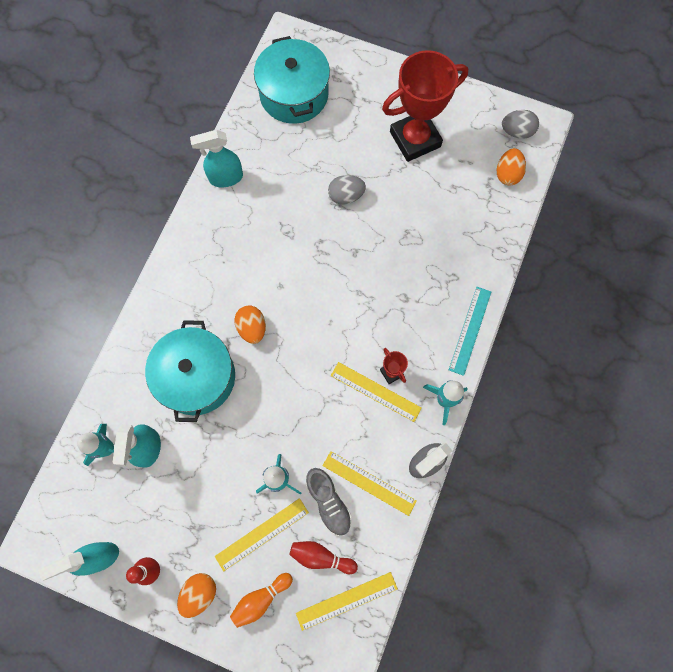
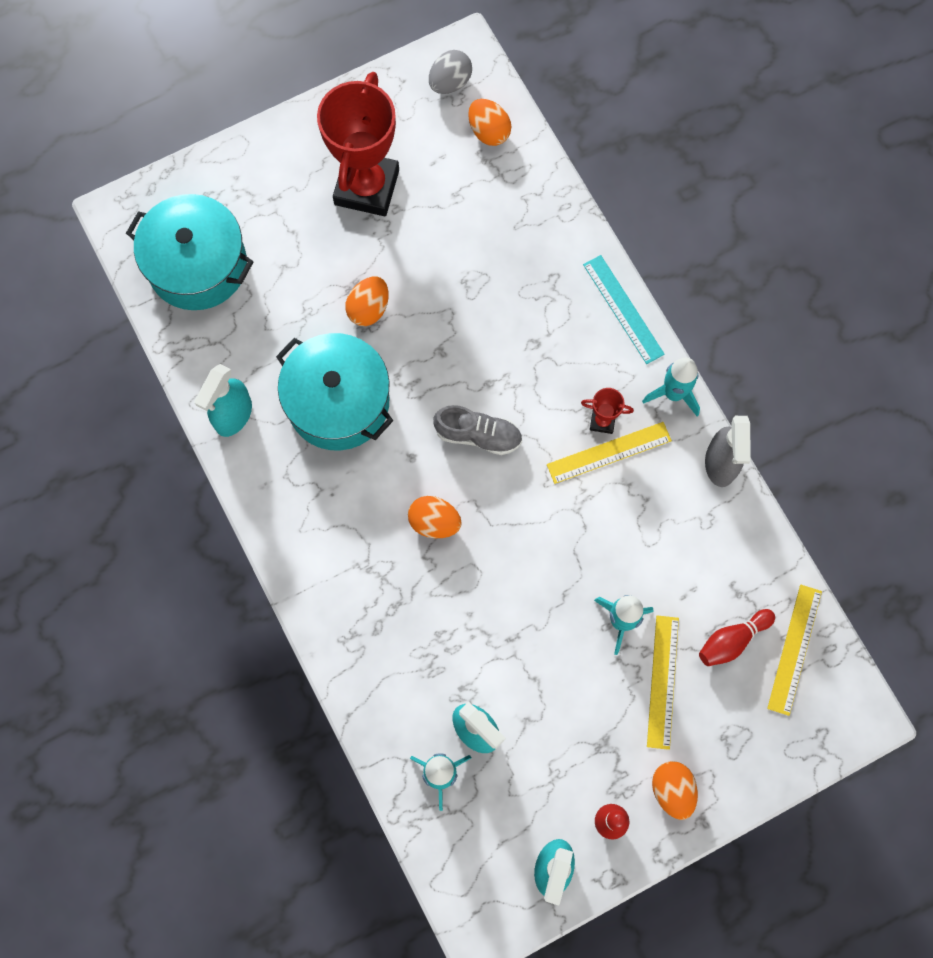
camera: 50 degrees left, 0 degrees up
(197, 377) = (440, 621): turquoise pot -> turquoise pot (338, 402)
(261, 599) = (727, 733): orange bowling pin -> none
(328, 502) = (684, 590): grey shoe -> grey shoe (478, 435)
(346, 196) = (369, 309): grey egg -> orange egg
(369, 483) = (697, 535): yellow ruler -> none

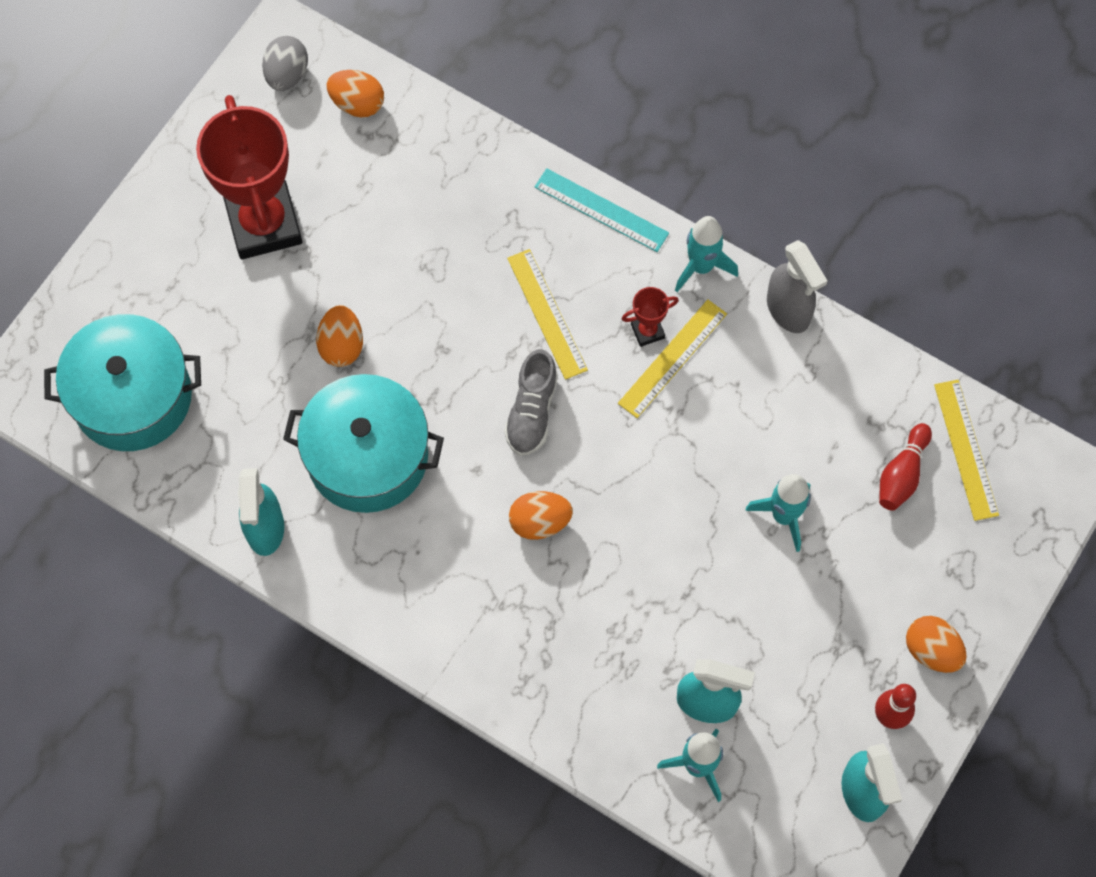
camera: 30 degrees left, 5 degrees down
(478, 435) = (531, 412): grey shoe -> grey shoe turned 120 degrees clockwise
(662, 681) = (859, 551): yellow ruler -> yellow ruler (546, 314)

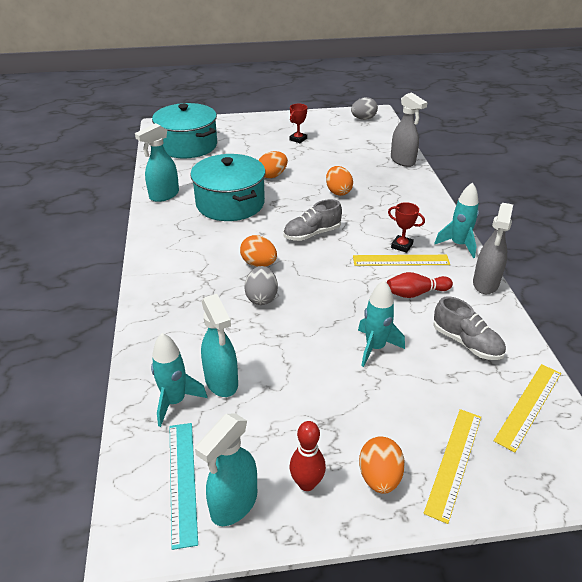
camera: 50 degrees right, 30 degrees down
(264, 224) = (298, 139): red trophy -> red trophy, size x0.41
(357, 104) = (377, 135): orange egg -> orange egg (338, 192)
(463, 142) = (403, 161): none -> grey spray bottle
(546, 314) = (364, 215): yellow ruler -> yellow ruler (454, 462)
(601, 210) = (434, 205): turquoise ruler -> turquoise ruler (183, 481)
(607, 567) = (261, 298): none -> grey egg
(851, 422) = (466, 343): none -> grey shoe
(902, 474) = (470, 384): red bowling pin -> red bowling pin (415, 293)

